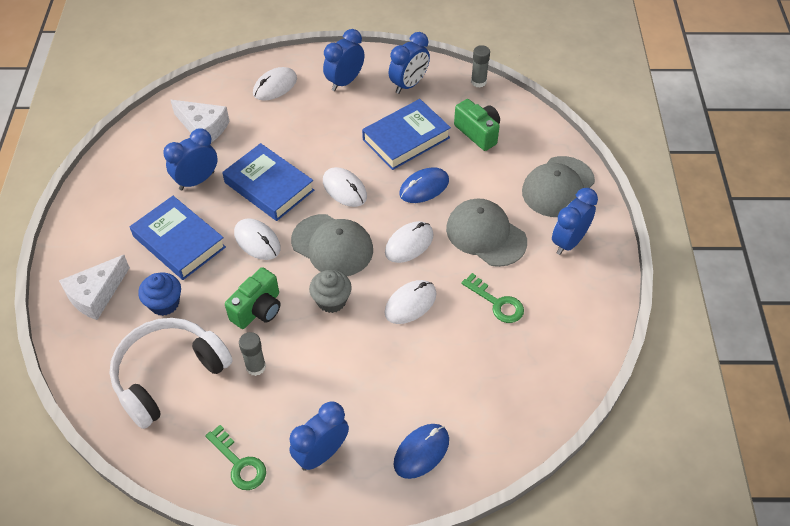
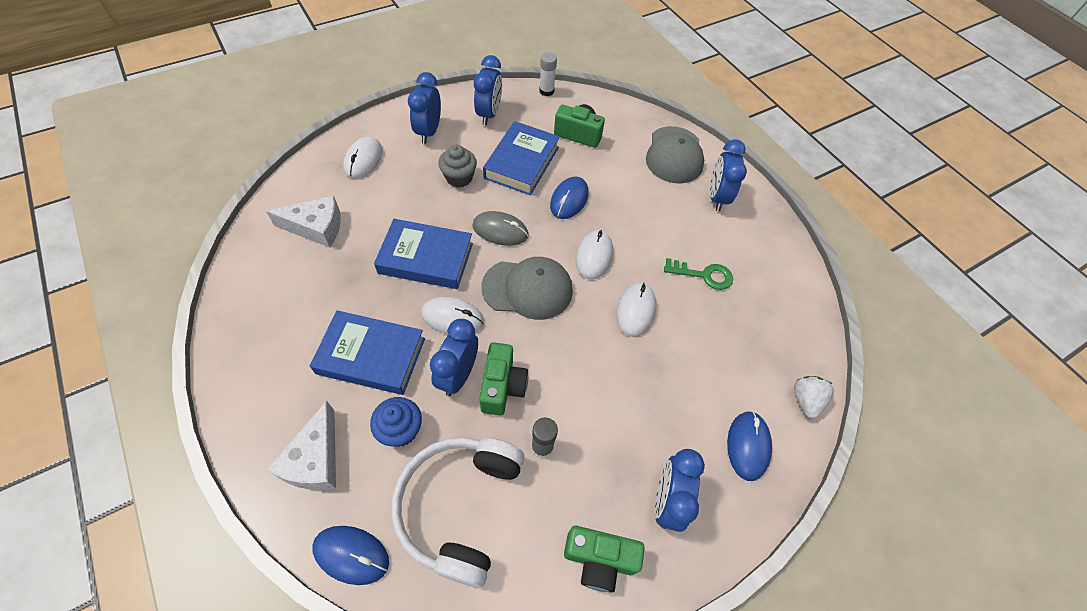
camera: 35 degrees left, 5 degrees up
(79, 367) = (351, 555): none -> blue mouse
(197, 180) = (346, 284): blue clock -> blue clock (458, 375)
(239, 463) = (599, 560): green key -> green camera
(331, 301) = (565, 342): grey cupcake -> grey cupcake (459, 178)
(344, 189) = (500, 230): white mouse -> grey mouse
(478, 82) = (546, 91): grey glue stick -> white glue stick
(485, 235) = (650, 219): grey cap -> none
(504, 445) = (805, 400): none -> white strawberry

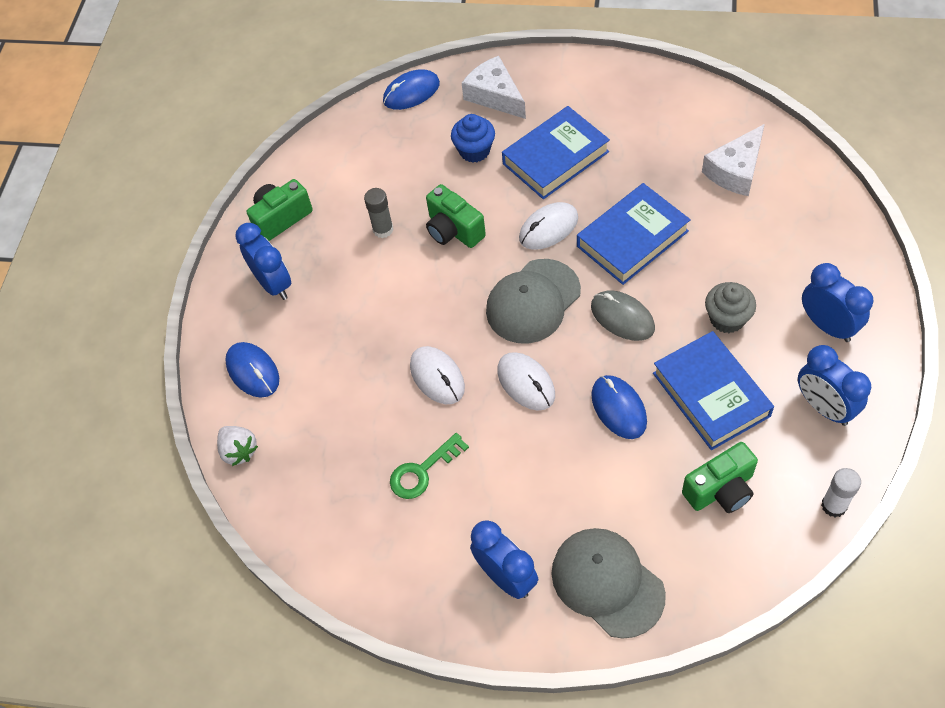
camera: 140 degrees right, 0 degrees up
(363, 159) = (815, 244): white mouse -> none
(458, 375) = (489, 206): blue clock -> none
(460, 507) = (387, 160): white headphones -> none
(500, 230) = (622, 317): grey mouse -> grey mouse turned 75 degrees clockwise

